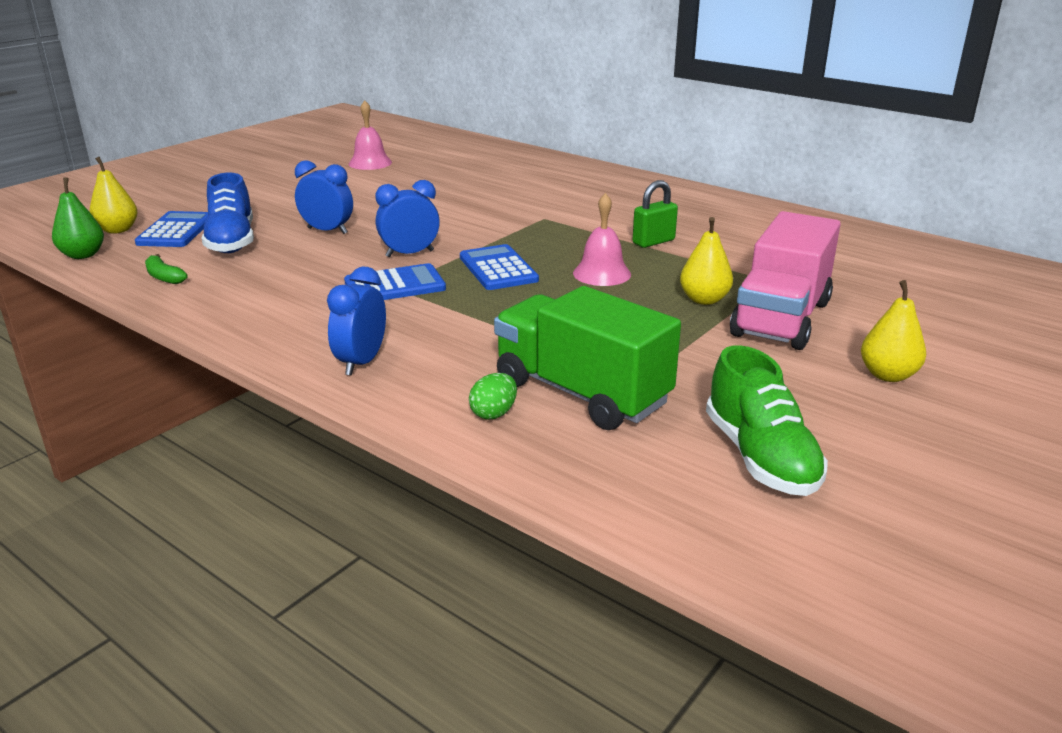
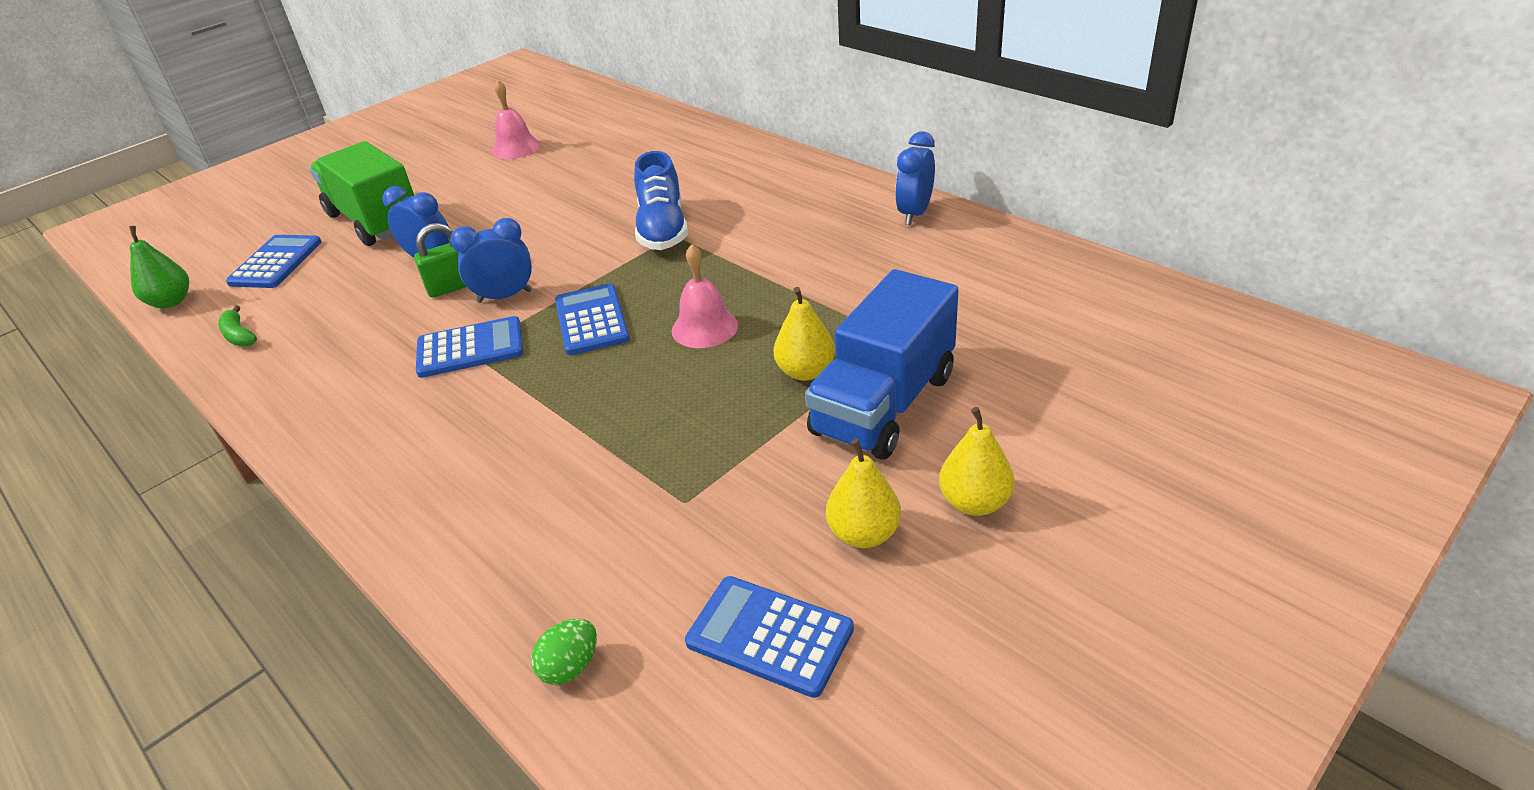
camera: 10 degrees right, 10 degrees up
(118, 230) = (218, 262): yellow pear -> yellow pear (863, 534)
(232, 241) = (326, 278): blue shoe -> blue shoe (662, 229)
(361, 362) = (392, 471): blue clock -> blue clock (914, 214)
(494, 413) = (501, 555): green egg -> green egg (570, 667)
(581, 393) = (608, 524): green truck -> green truck (375, 221)
(653, 242) = (784, 273): green padlock -> green padlock (452, 287)
(760, 457) = (769, 636): green shoe -> blue calculator
(781, 319) = (884, 404): pink truck -> blue truck

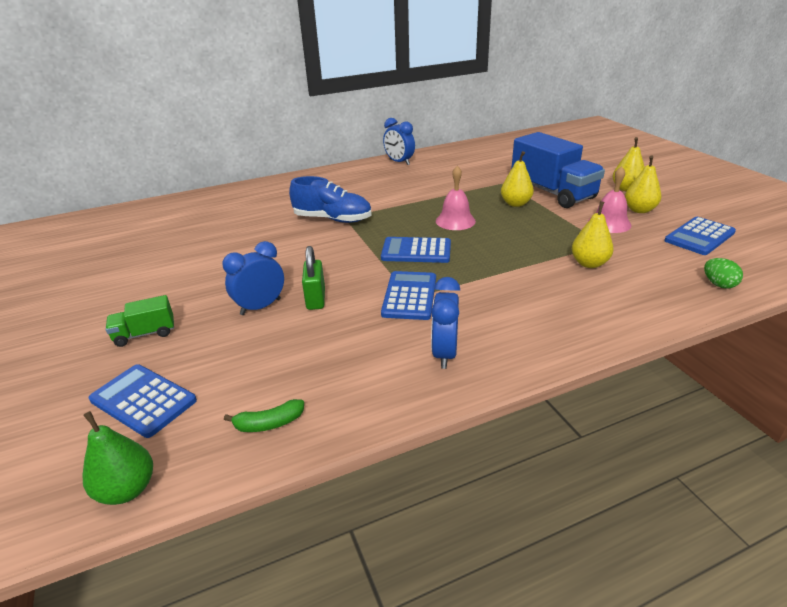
camera: 70 degrees left, 5 degrees down
(375, 221) = (145, 334): green truck -> green truck, size x0.47
(505, 296) = (354, 278): blue clock -> blue clock (444, 353)
(516, 148) = (122, 258): pink bell -> pink bell (609, 223)
(603, 493) = (589, 263): none -> yellow pear

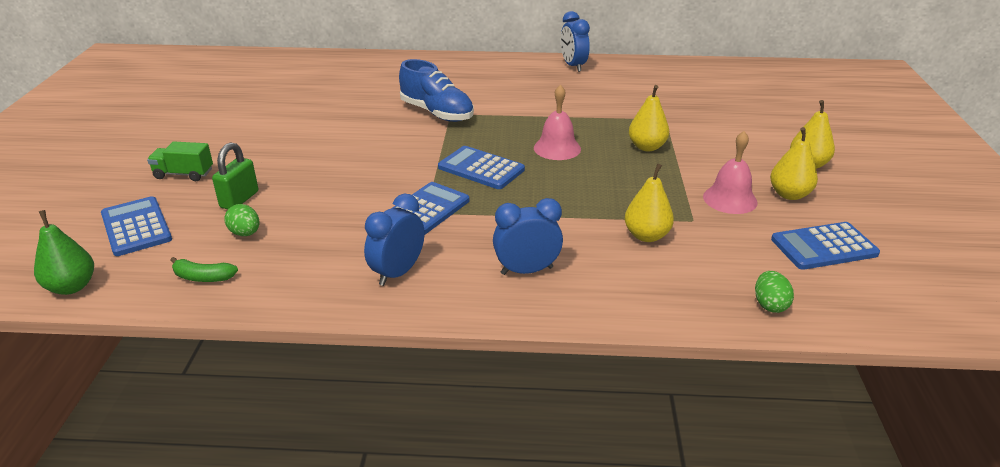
camera: 25 degrees right, 0 degrees up
(260, 307) = (290, 179): blue clock -> blue clock (527, 270)
(268, 367) = (245, 233): none -> green egg
(316, 299) = (341, 187): green padlock -> green padlock (239, 199)
(552, 193) = (706, 145): blue truck -> none

